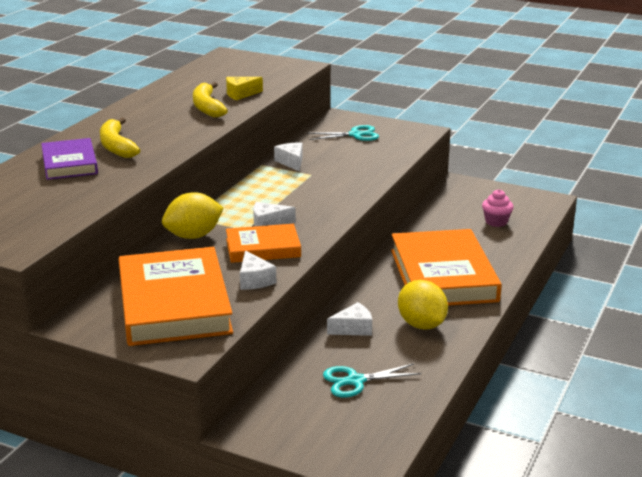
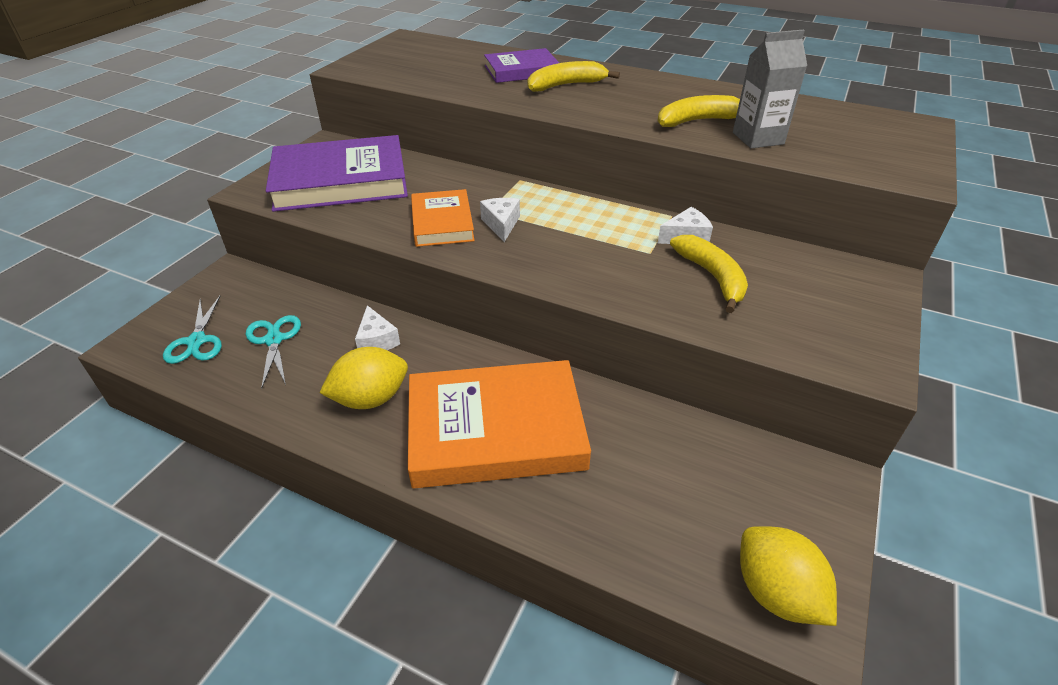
camera: 90 degrees right, 15 degrees up
(174, 303) = (340, 181): orange book -> purple book
(193, 236) = (476, 183): yellow lemon -> yellow lemon (776, 593)
(240, 94) = (758, 138): yellow cheese -> grey carton
(254, 280) = (371, 219): white cheese -> none
(340, 158) = (712, 277): none -> yellow banana
(355, 135) = (813, 292): turquoise scissors -> turquoise scissors (197, 341)
(496, 222) = (684, 518): pink cupcake -> none

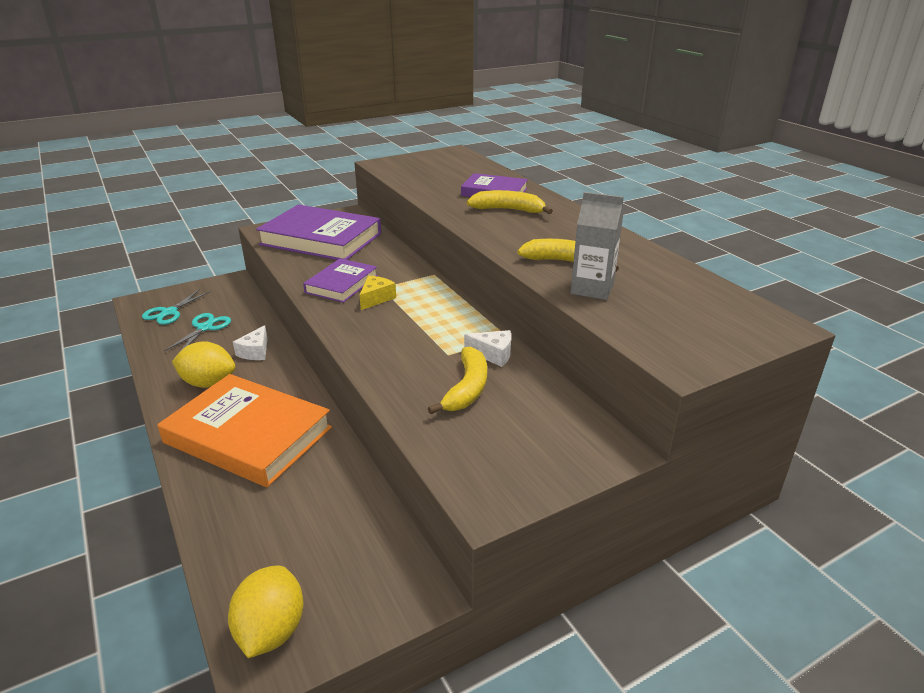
camera: 35 degrees right, 10 degrees down
(442, 222) = (342, 284): orange book -> purple book
(501, 224) = (376, 298): white cheese -> yellow cheese

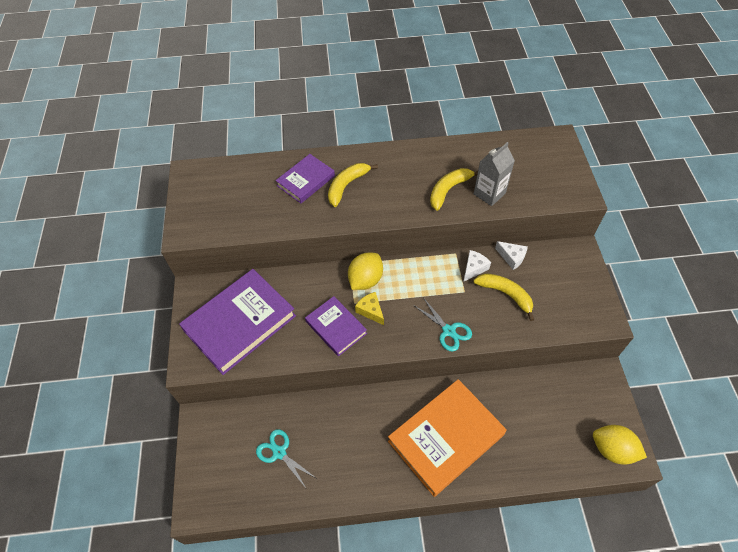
camera: 65 degrees left, 25 degrees up
(169, 312) = (234, 481): turquoise scissors -> turquoise scissors (449, 331)
(208, 383) = (369, 458): yellow lemon -> yellow lemon (365, 280)
(255, 352) = (338, 418): white cheese -> white cheese (512, 257)

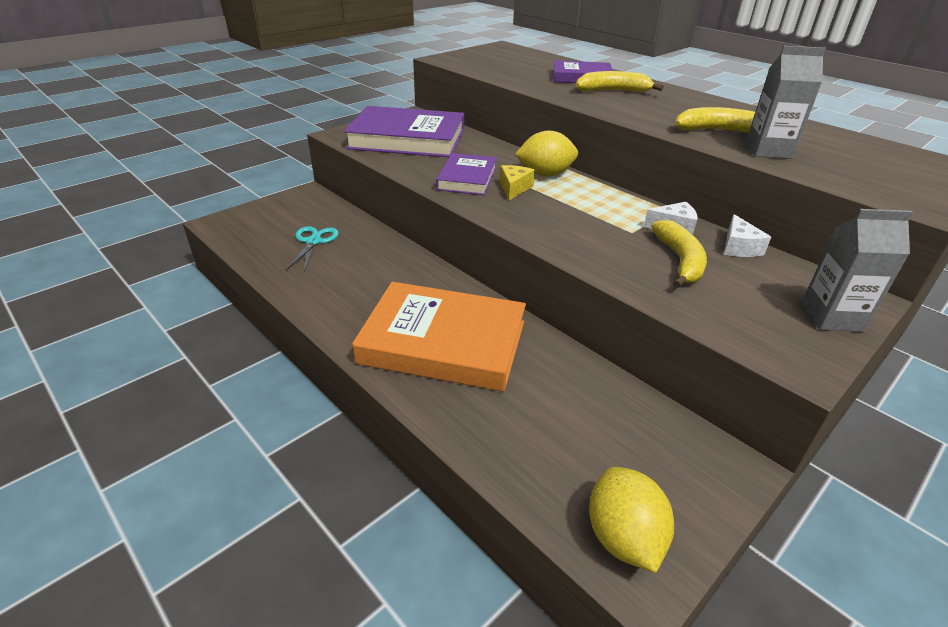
camera: 50 degrees right, 20 degrees down
(449, 331) = (563, 239): turquoise scissors -> none
(585, 276) = (831, 317): none -> grey carton

